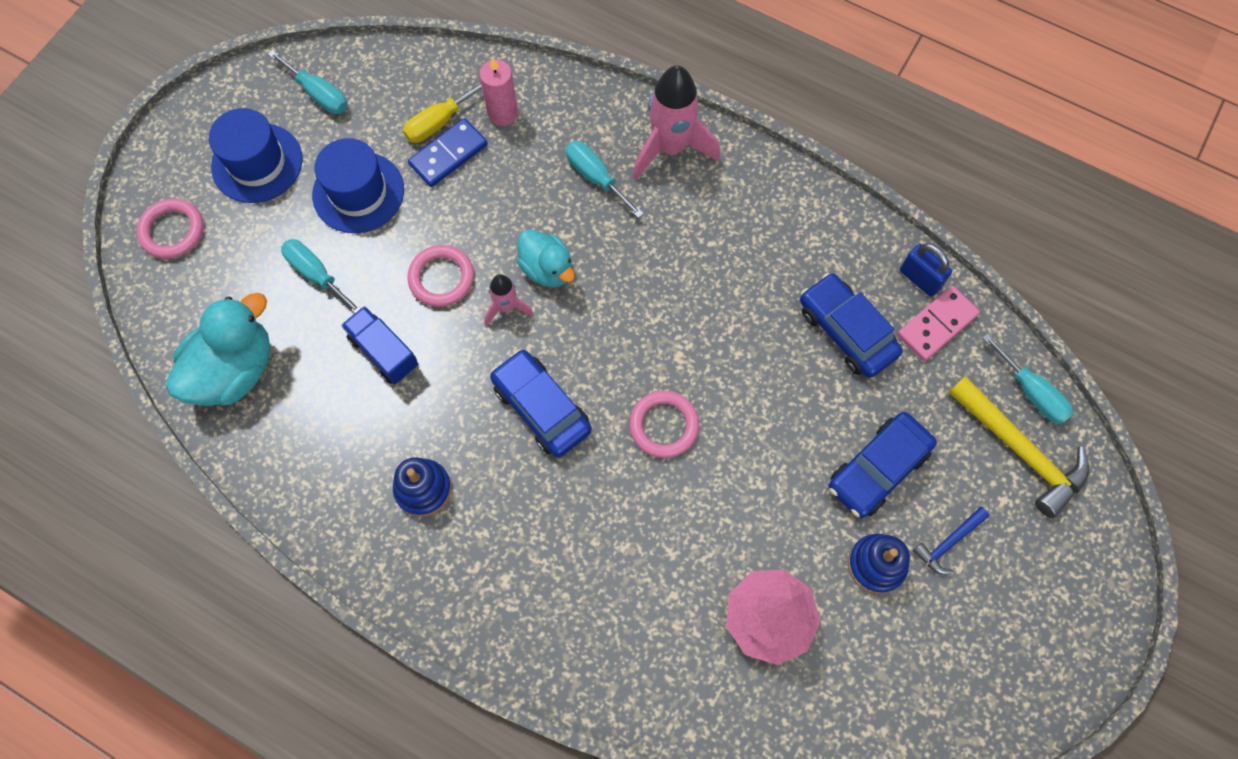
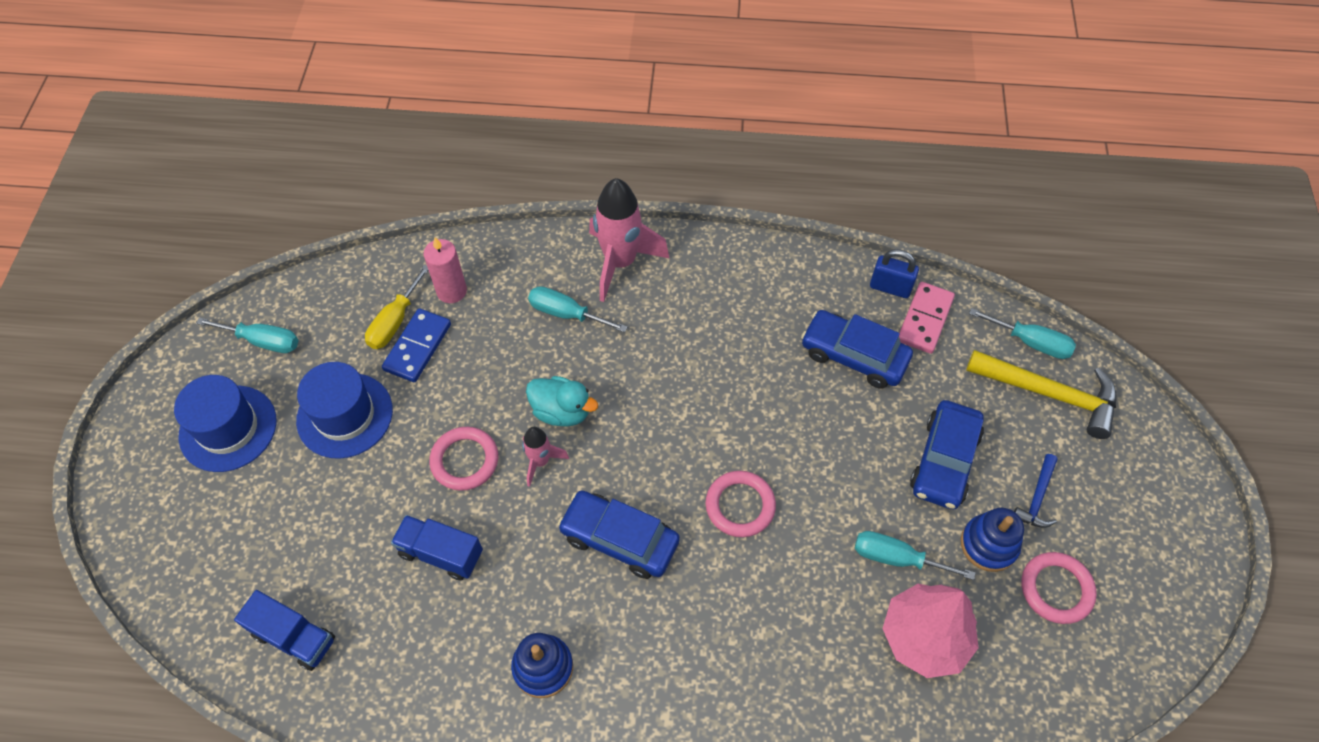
camera: 25 degrees left, 10 degrees down
(172, 231) = (166, 528): pink ring -> pink ring (1056, 589)
(234, 370) = (294, 637): turquoise duck -> blue truck
(316, 275) = (338, 509): turquoise screwdriver -> turquoise screwdriver (896, 558)

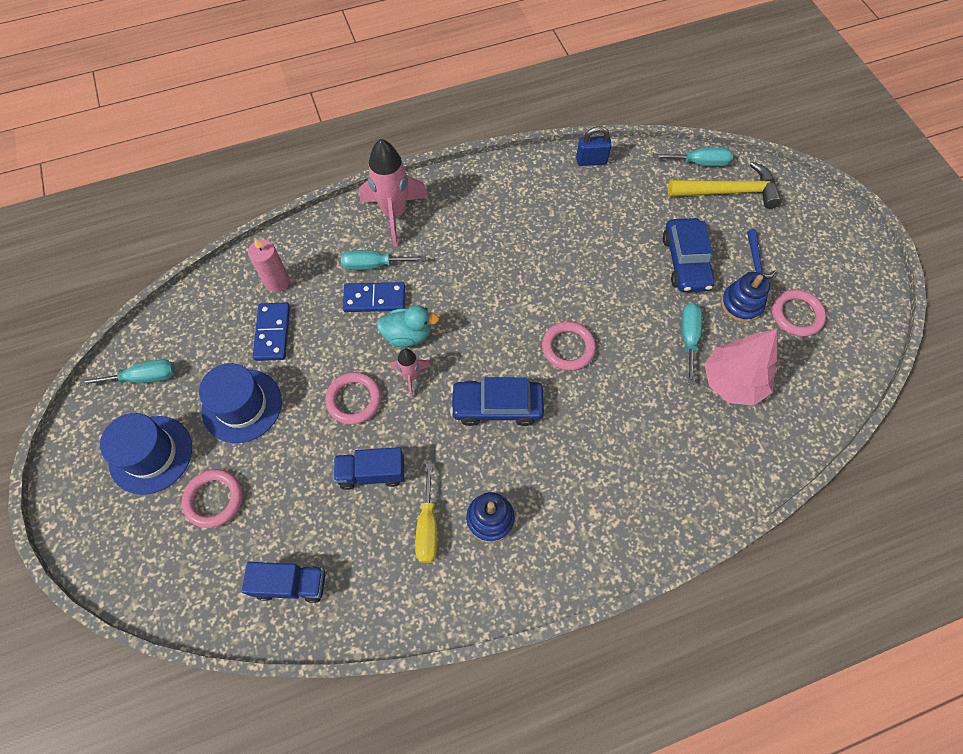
camera: 25 degrees left, 5 degrees up
(265, 506) = (214, 499): none -> pink ring
(395, 321) = (244, 321): yellow screwdriver -> yellow screwdriver (427, 526)
(547, 353) = (374, 299): none -> blue domino
(854, 356) = (591, 216): blue car -> none
(896, 558) = (688, 338): turquoise screwdriver -> turquoise screwdriver turned 105 degrees clockwise
(924, 319) = (625, 173): pink domino -> none

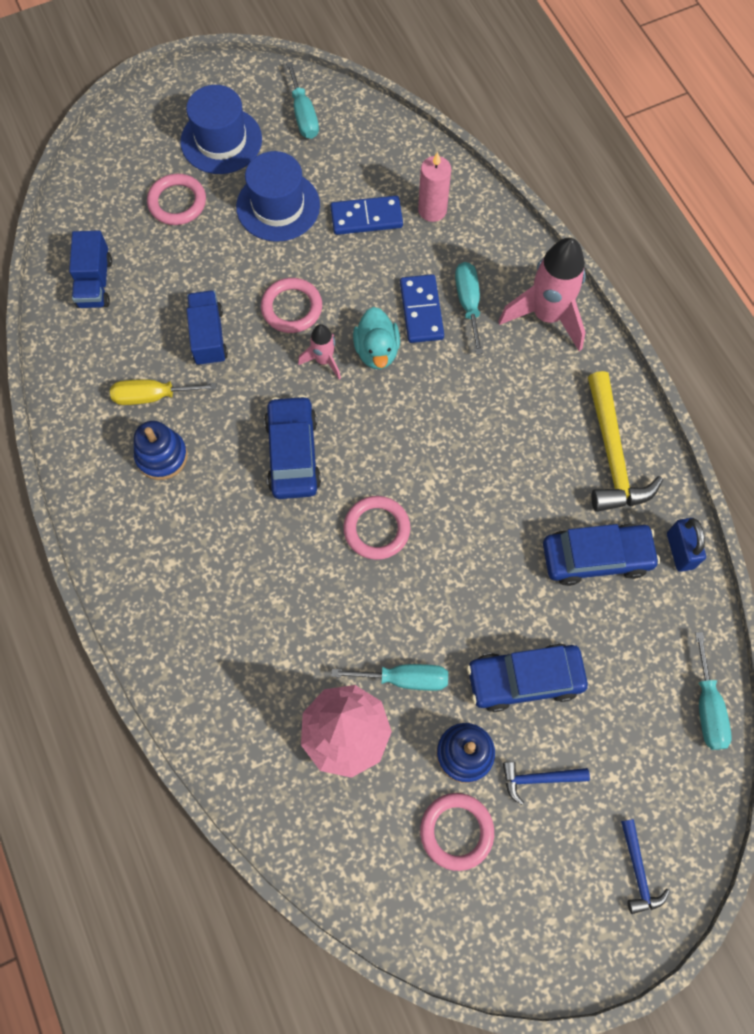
camera: 85 degrees right, 5 degrees up
(595, 208) = (596, 557): none -> blue car
(728, 192) = (659, 748): yellow hammer -> yellow hammer (612, 454)
(809, 214) = (638, 871): none -> blue hammer

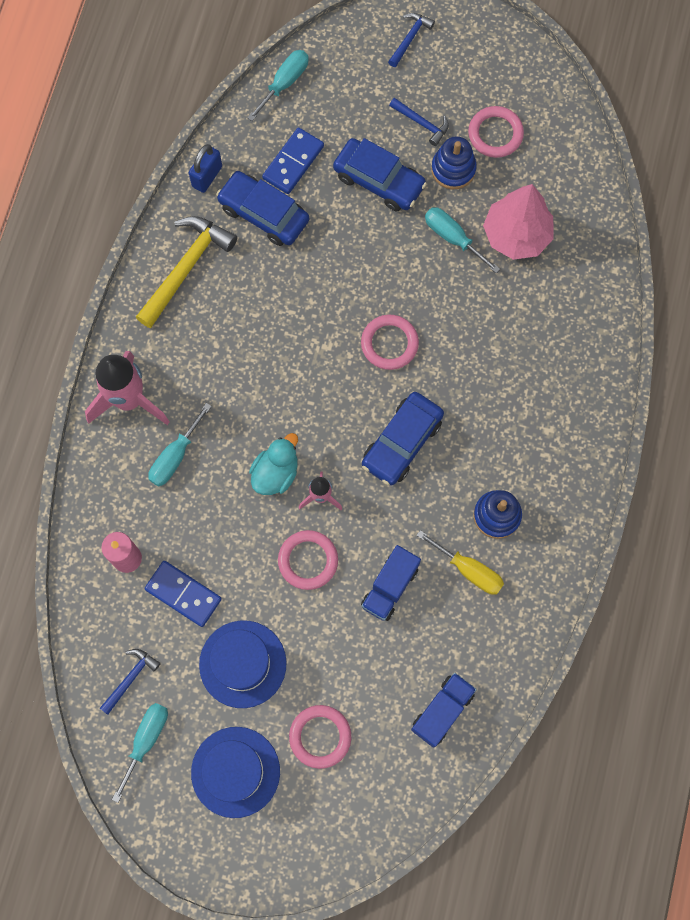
camera: 140 degrees left, 5 degrees up
(352, 141) = (130, 678): none -> blue hammer
(421, 310) = (214, 479): blue domino -> blue domino (293, 162)

